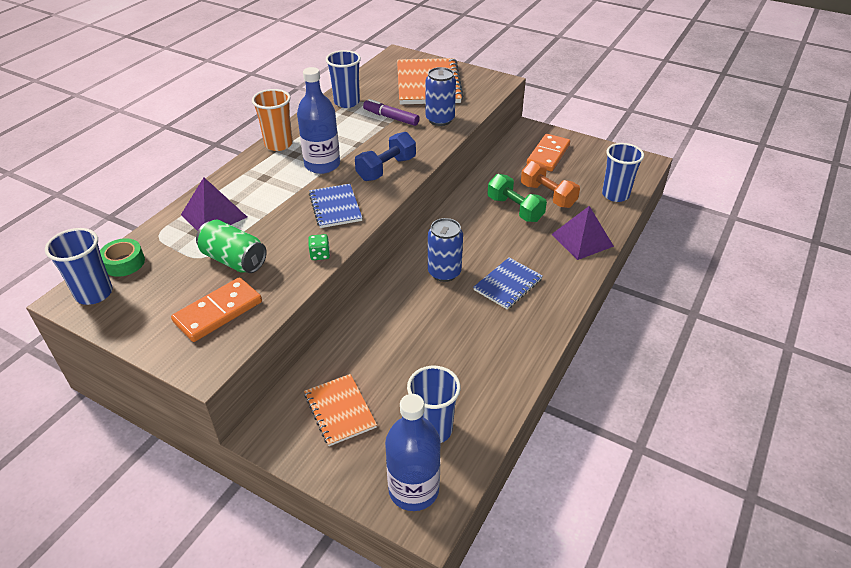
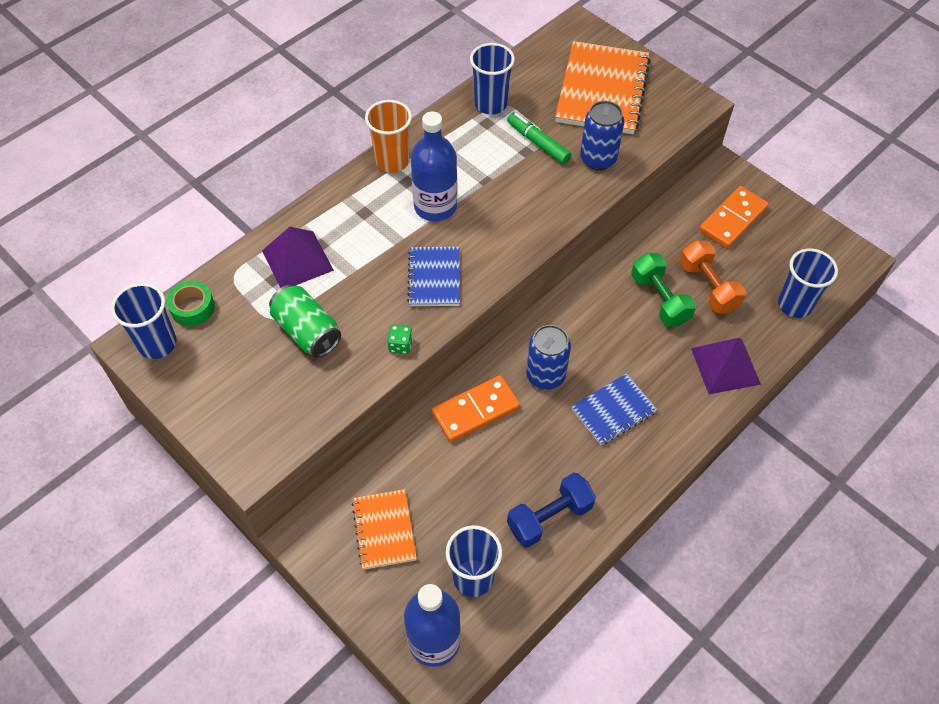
camera: 15 degrees right, 15 degrees up
(218, 312) = (277, 399): orange domino -> orange domino (475, 410)
(386, 169) = (509, 229): blue dumbbell -> blue dumbbell (549, 517)
(391, 118) = (538, 143): purple marker -> green marker

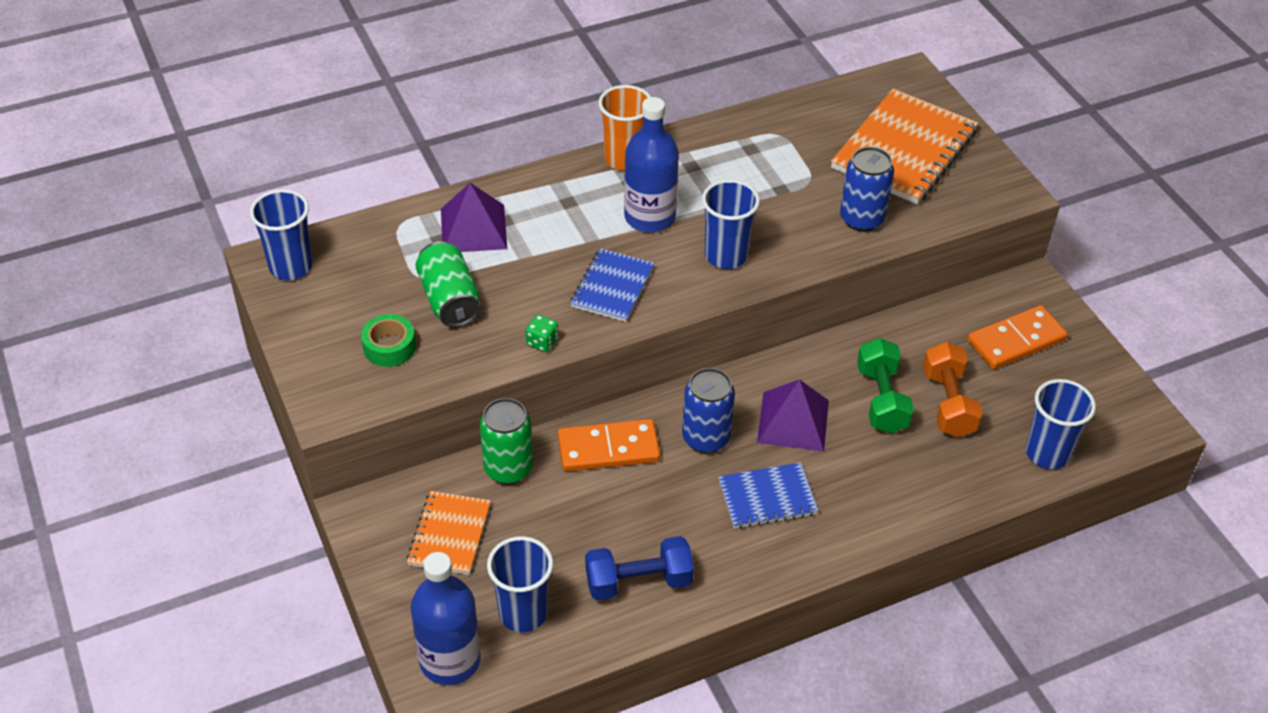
camera: 20 degrees right, 10 degrees down
(192, 308) = (342, 243): green tape -> green tape (389, 347)
(405, 455) = (508, 468): none -> green can
(490, 104) = (765, 131): blue cup -> blue cup (726, 256)
(538, 143) = (800, 184): green marker -> none
(725, 366) = (926, 492): purple pyramid -> purple pyramid (793, 421)

